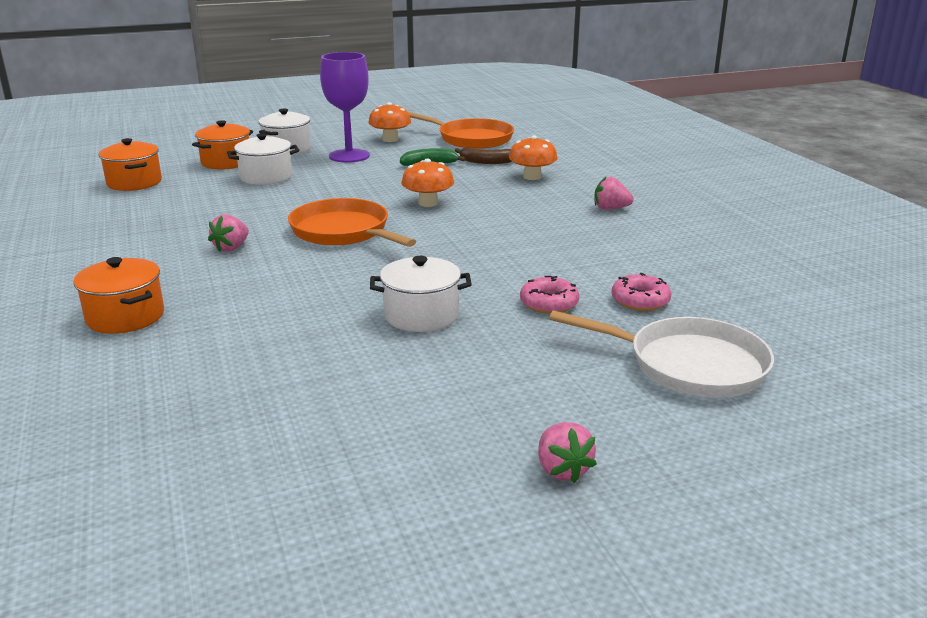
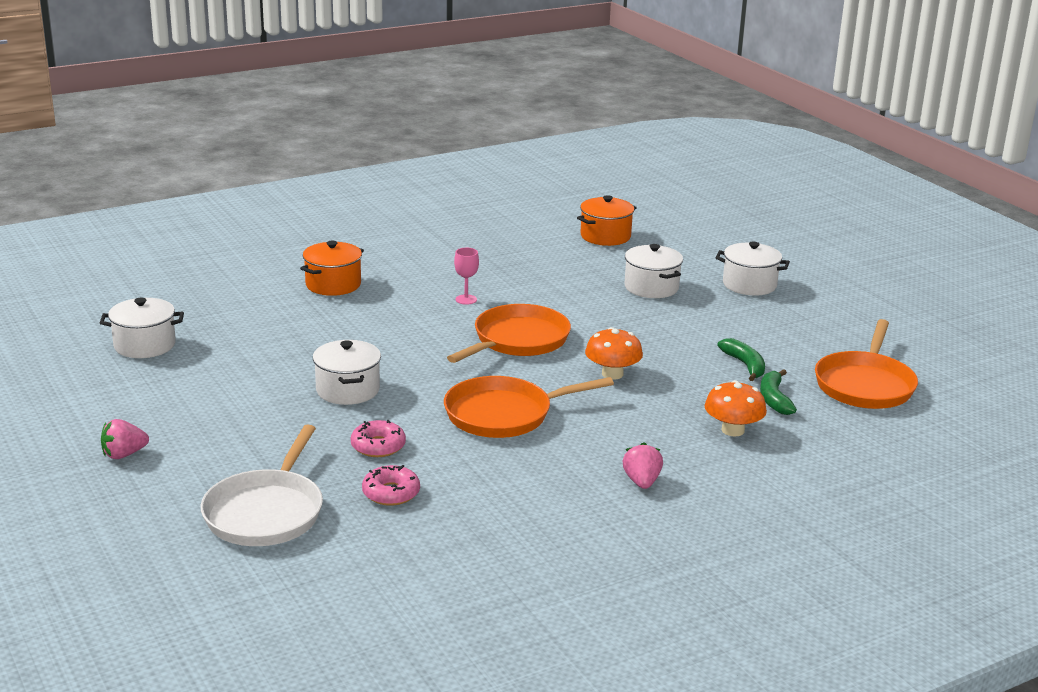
camera: 80 degrees right, 0 degrees up
(219, 466) = (145, 345): none -> white pot
(226, 162) = (685, 263): orange pot -> none
(231, 248) = (466, 299): pink strawberry -> pink goblet
(349, 156) = (745, 319): purple goblet -> none
(390, 139) = (825, 335): orange mushroom -> none
(486, 162) = (774, 399): brown banana -> green banana
(493, 246) = (504, 414): none -> orange pan

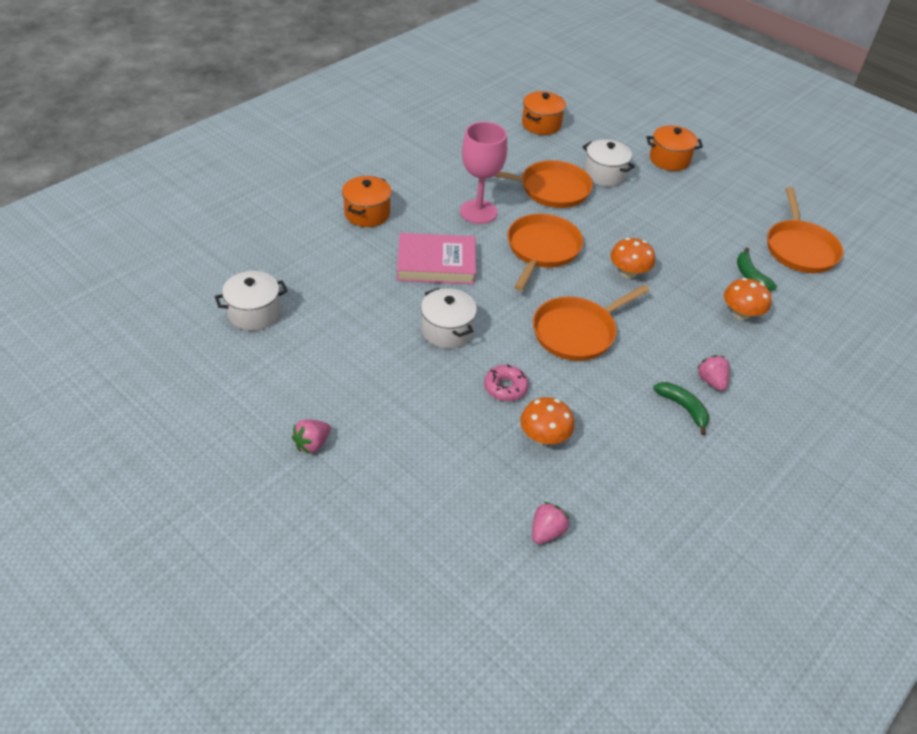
camera: 20 degrees left, 20 degrees up
(266, 512) = (463, 481): white pan -> none
(328, 570) = (546, 532): none -> pink strawberry
(380, 335) = (436, 263): none -> pink book
(391, 493) = (544, 436): pink donut -> orange mushroom
(466, 299) = (478, 212): pink goblet -> pink goblet, size x2.17
(570, 292) = (550, 189): none -> orange pan
(745, 365) = (712, 244): green banana -> green banana (683, 408)
(749, 285) = (669, 159): white pot -> orange pot

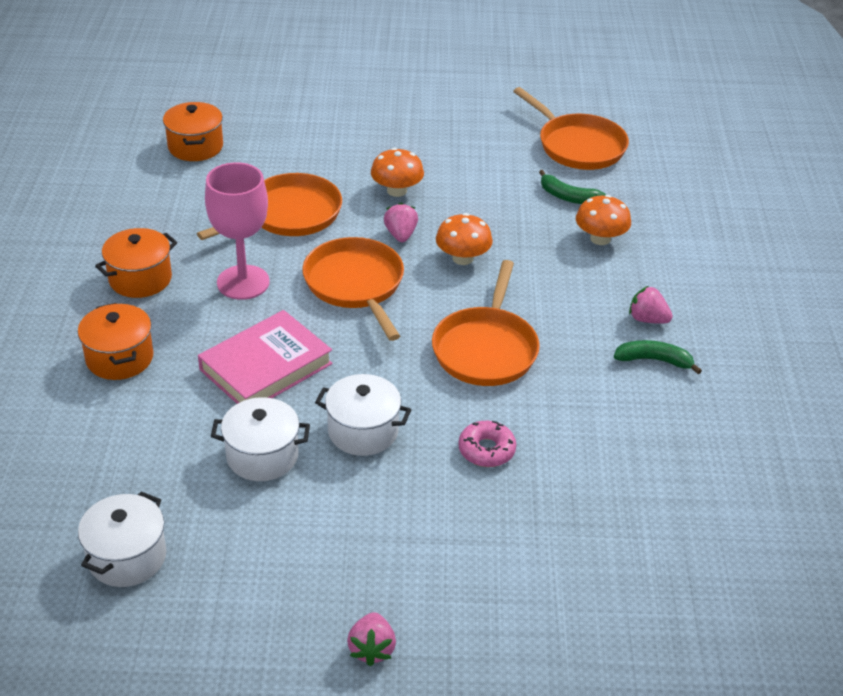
camera: 40 degrees left, 5 degrees down
(544, 436) = (575, 472): orange mushroom -> orange mushroom (397, 190)
(546, 532) = (679, 560): pink strawberry -> pink strawberry (400, 235)
(604, 174) = (324, 168): white pot -> white pot (262, 456)
(669, 159) = (368, 118): orange pot -> orange pot (140, 279)

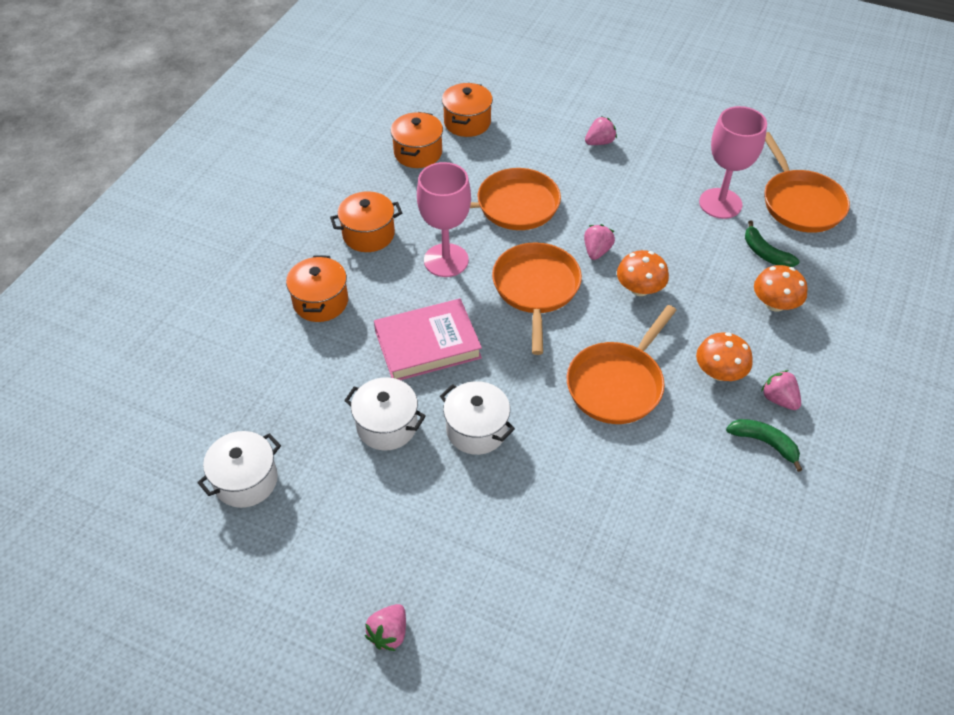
camera: 25 degrees right, 10 degrees up
(155, 187) = (418, 153): none -> orange pot
(350, 135) = (599, 142): none -> pink strawberry
(397, 190) = (614, 207): orange mushroom -> orange mushroom (719, 372)
(486, 450) = (570, 482): pink donut -> none
(502, 163) = (720, 203): none -> pink goblet

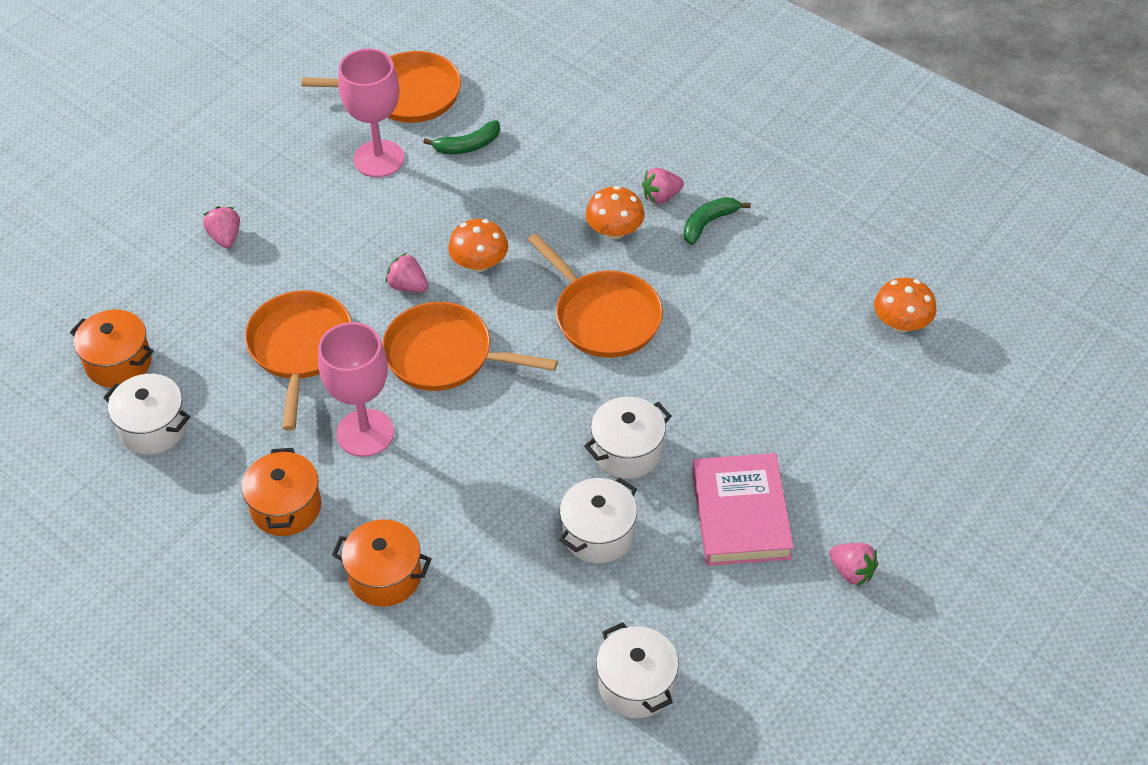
camera: 75 degrees left, 0 degrees up
(418, 153) = (153, 428): orange pot -> white pot
(427, 344) = (492, 475): pink book -> pink book (740, 514)
(775, 304) = (540, 160): orange mushroom -> orange mushroom (901, 323)

